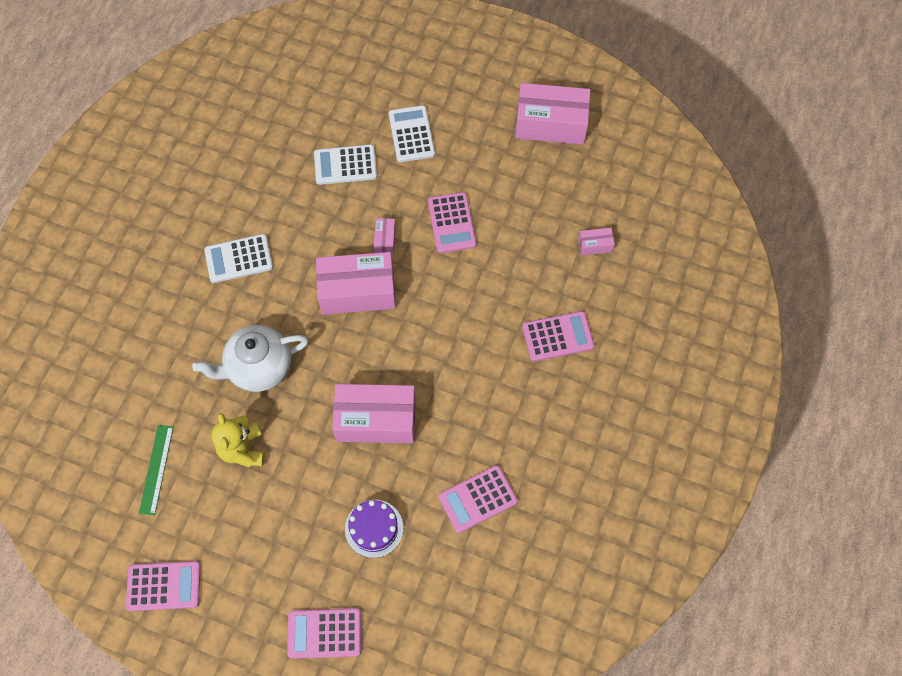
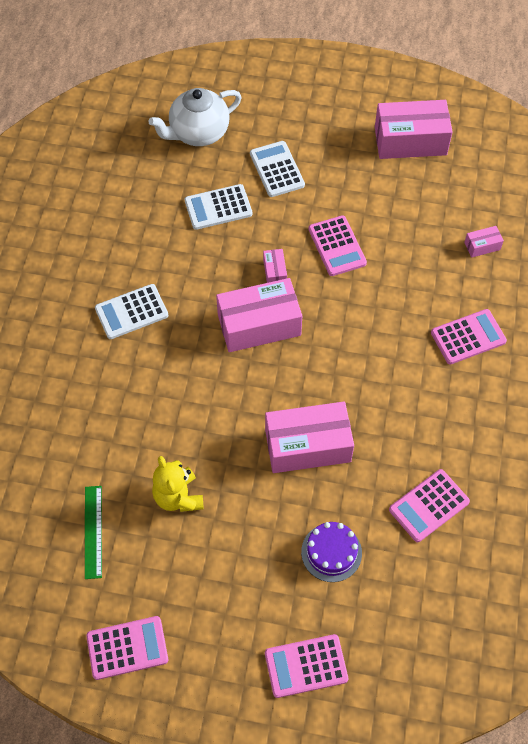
camera: 10 degrees left, 5 degrees down
(258, 368) = (176, 414): white teapot -> white teapot (198, 133)

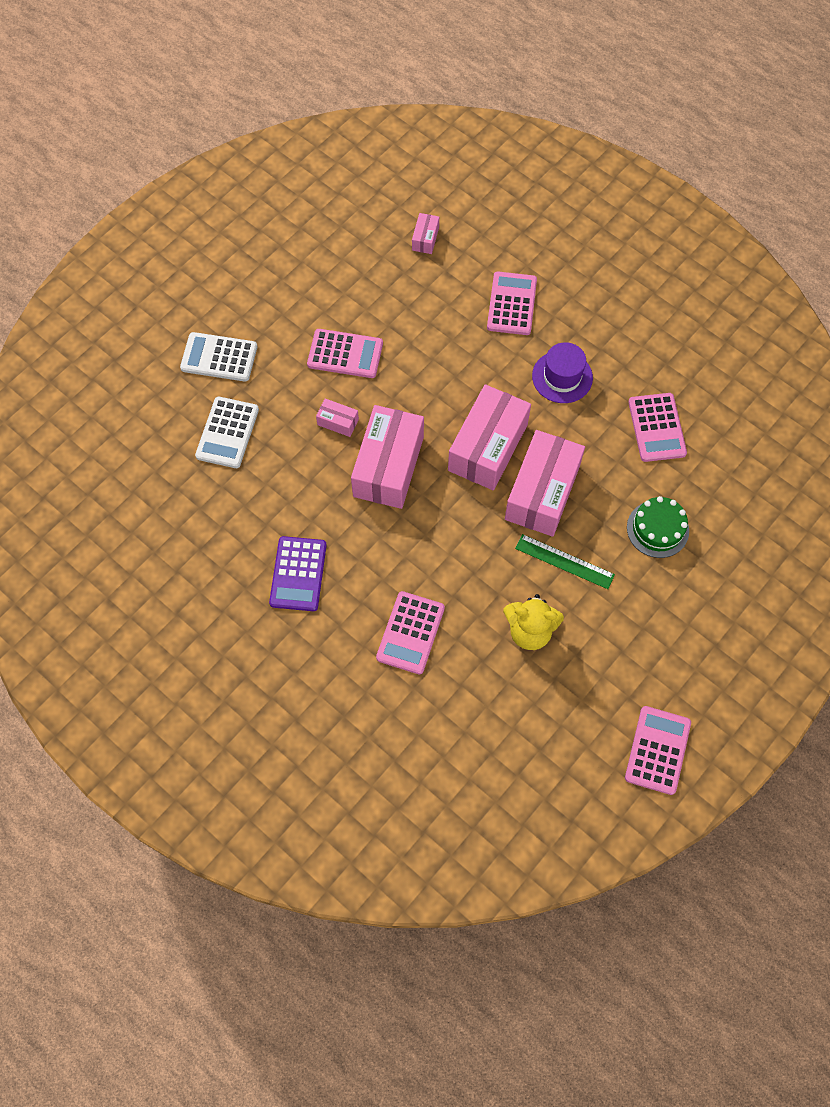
camera: 60 degrees left, 5 degrees up
(93, 531) = (522, 726): green ruler -> green ruler (564, 561)
(131, 312) = (298, 574): white calculator -> purple calculator
(198, 133) = (121, 404): white teapot -> none
(306, 666) = (751, 606): pink calculator -> pink calculator (410, 633)
(331, 552) = (657, 529): purple cake -> green cake
(410, 141) = (269, 228): pink box -> pink box (488, 447)
(426, 408) = (562, 377): none -> purple hat

